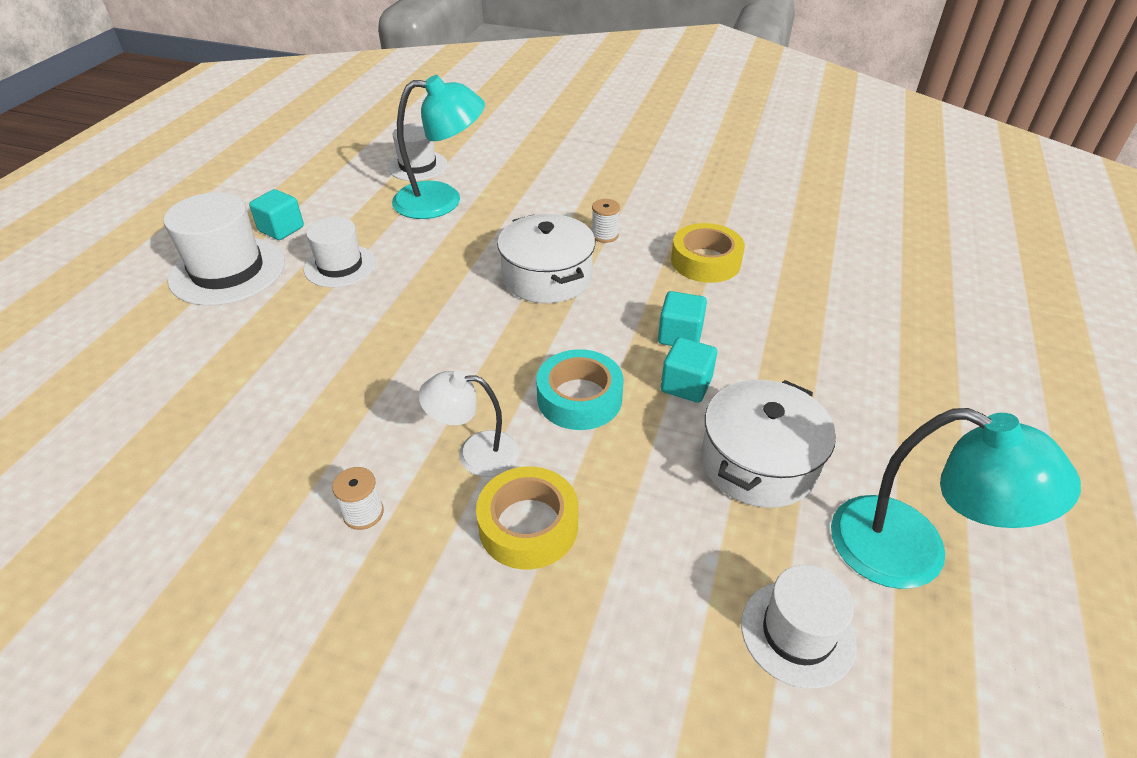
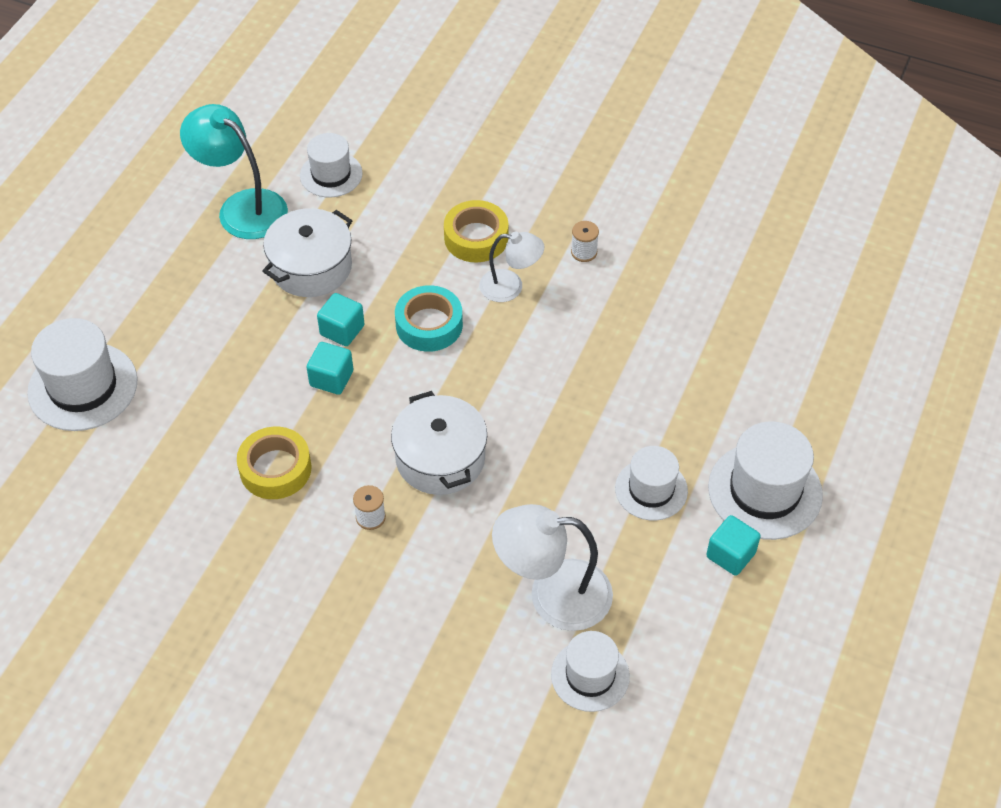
camera: 175 degrees left, 10 degrees up
(442, 201) = (553, 595): turquoise lamp -> white lamp
(945, 313) = (83, 386): none -> white hat

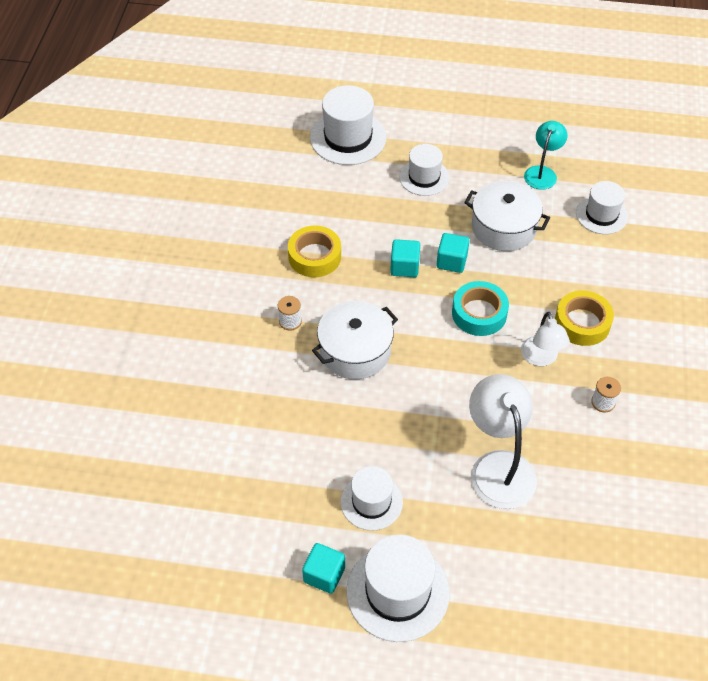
camera: 75 degrees right, 0 degrees up
(242, 207) = (542, 172): turquoise lamp -> turquoise lamp, size x0.61
(553, 595) = (253, 452): white lamp -> white lamp (498, 466)
(590, 675) = (189, 492): white hat -> white hat (424, 177)

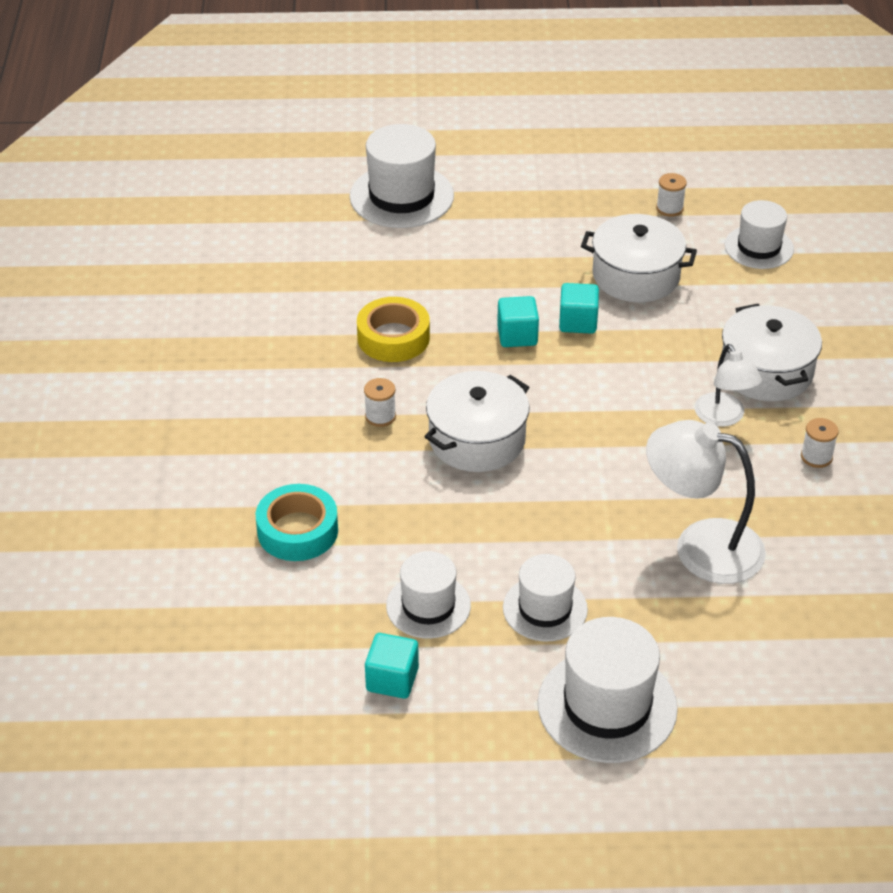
camera: 10 degrees left, 10 degrees down
(324, 575) = (504, 700): turquoise cube -> turquoise cube (392, 679)
(424, 177) = (515, 230): white hat -> white hat (428, 606)
(479, 313) = (629, 377): turquoise tape -> turquoise tape (297, 531)
(498, 466) = (701, 546): white lamp -> white lamp turned 45 degrees counterclockwise
(542, 172) = (669, 208): turquoise lamp -> white spool
(582, 323) = (766, 371): yellow tape -> white pot

